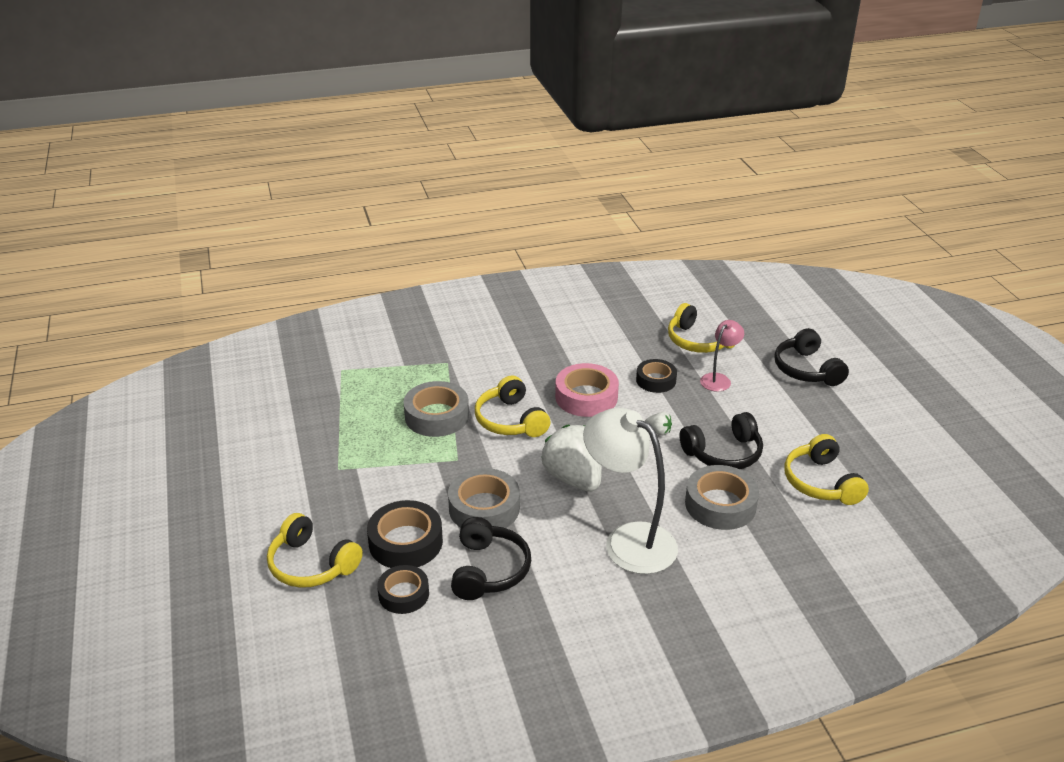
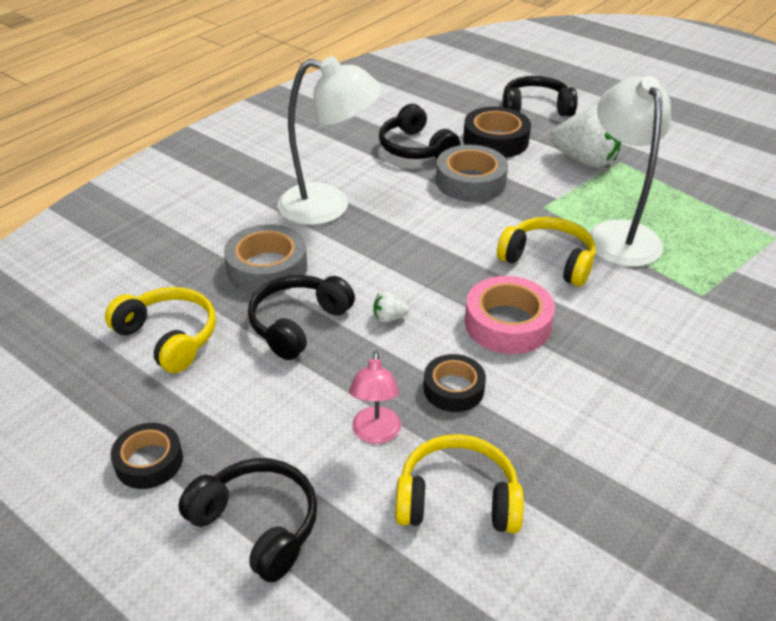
camera: 145 degrees right, 5 degrees up
(311, 565) = (535, 108): yellow headphones -> black headphones
(403, 594) = (454, 117): black tape -> black tape (149, 461)
(437, 416) = (618, 234): grey tape -> white lamp
(573, 478) = (425, 234): white strawberry -> white strawberry (585, 161)

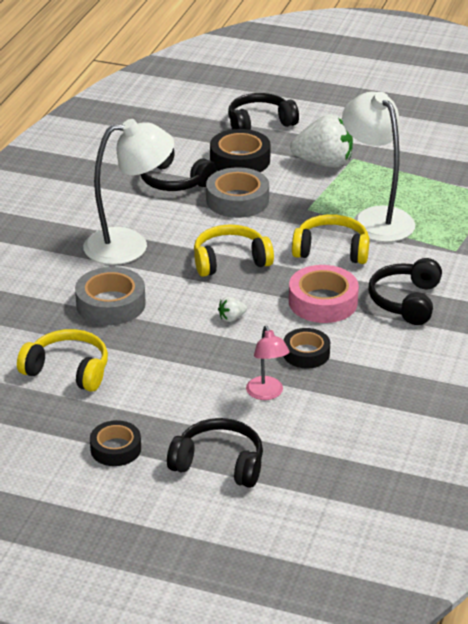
camera: 20 degrees left, 5 degrees down
(298, 324) = (163, 338): black headphones -> black headphones (405, 301)
(457, 498) = (344, 416): yellow headphones -> yellow headphones (230, 260)

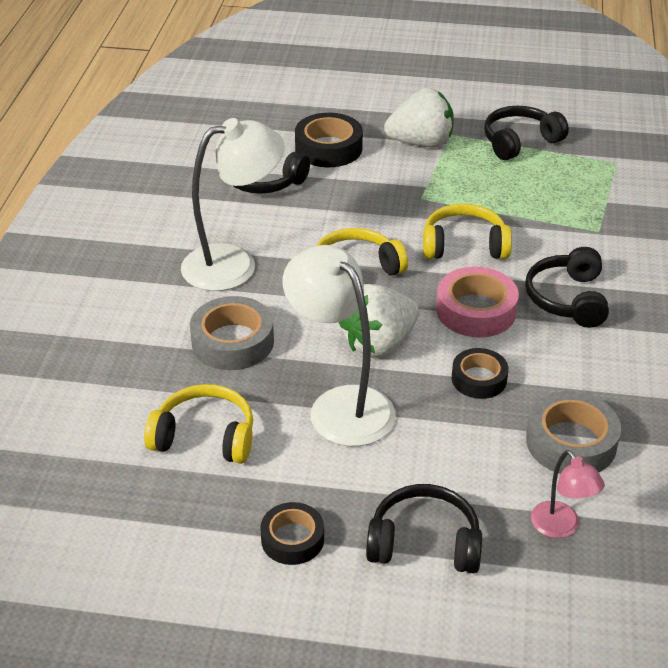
camera: 10 degrees left, 5 degrees up
(231, 318) = (379, 343): white strawberry -> white strawberry, size x2.43
(237, 200) = (340, 196): grey tape -> grey tape (571, 442)
(259, 123) = (337, 103): black headphones -> black headphones (519, 141)
(267, 394) = (451, 438): pink lamp -> pink lamp (560, 527)
(376, 218) = (499, 202): white lamp -> white lamp (340, 405)

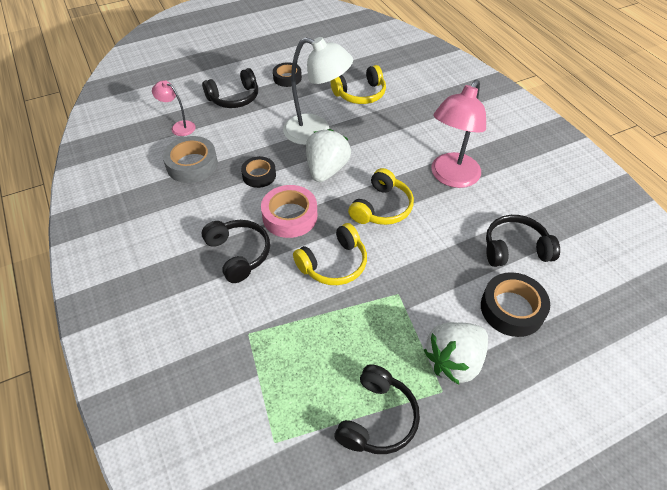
camera: 145 degrees right, 10 degrees up
(232, 342) = (398, 136): grey tape -> none
(234, 264) = (451, 177): white lamp -> pink lamp

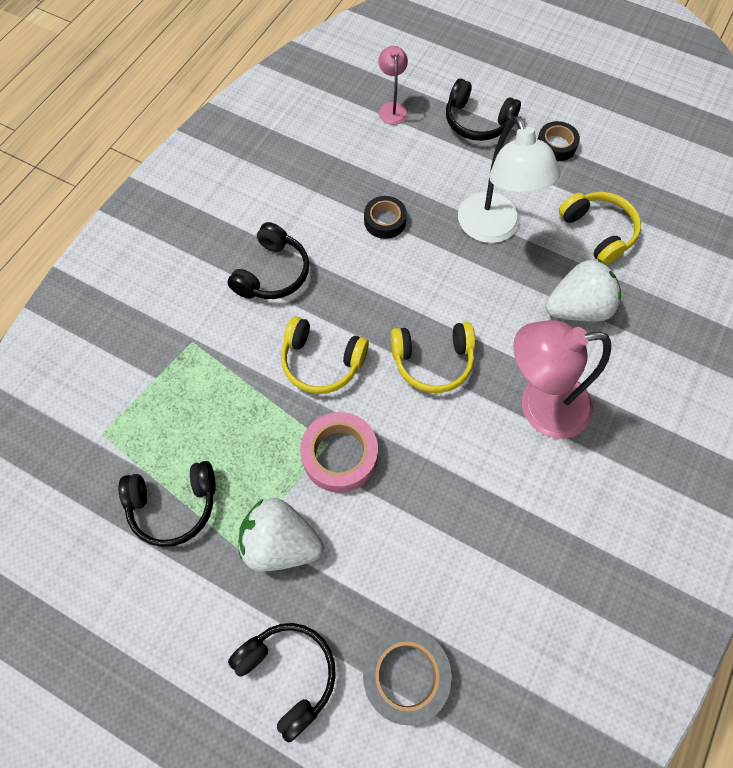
camera: 55 degrees right, 15 degrees up
(192, 164) = (351, 156): grey tape -> grey tape (405, 675)
(290, 216) = (352, 284): pink tape -> pink tape (340, 455)
(326, 170) = (444, 275): white strawberry -> white strawberry (577, 308)
(360, 94) = (598, 232): yellow headphones -> yellow headphones turned 150 degrees counterclockwise
(512, 309) = (388, 570): black tape -> none
(515, 249) = (480, 533): black headphones -> black headphones (289, 674)

